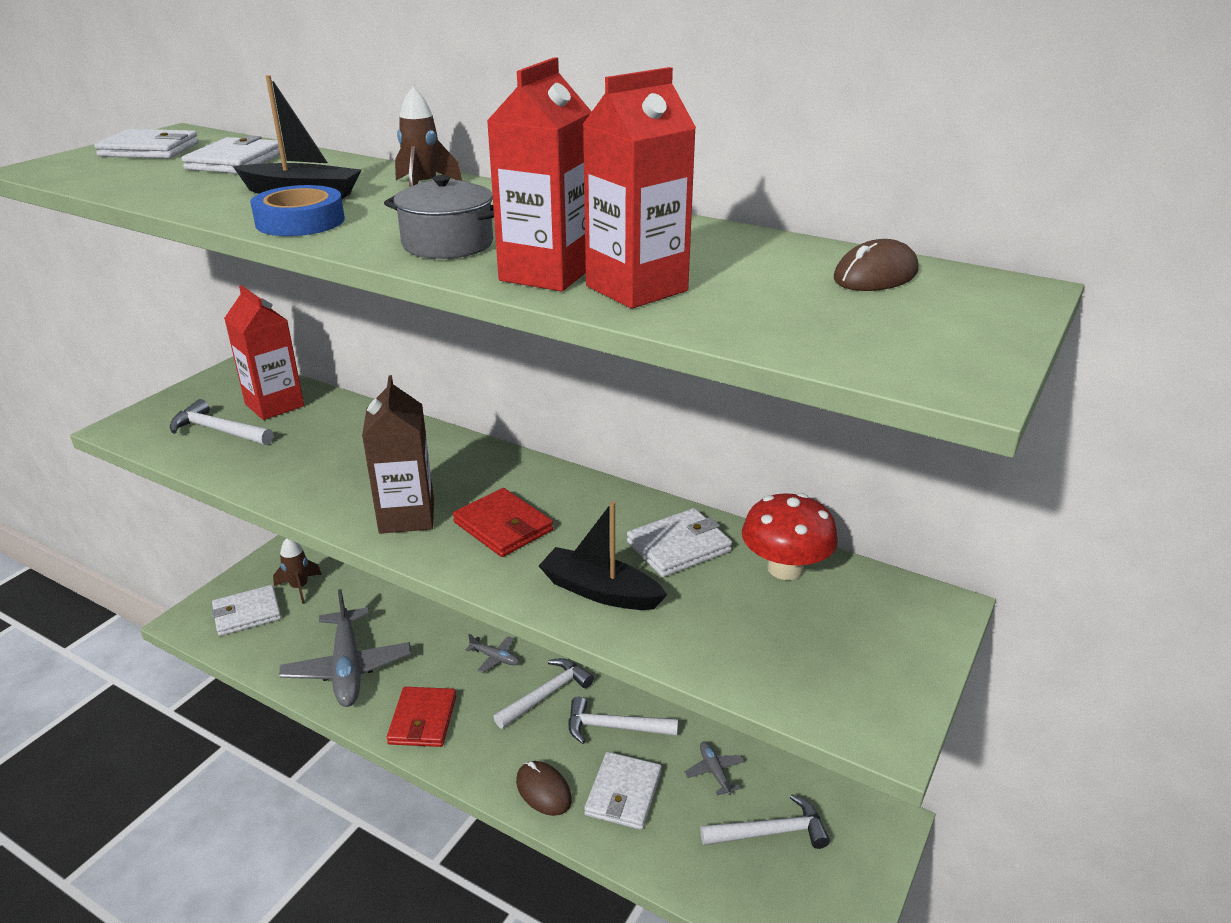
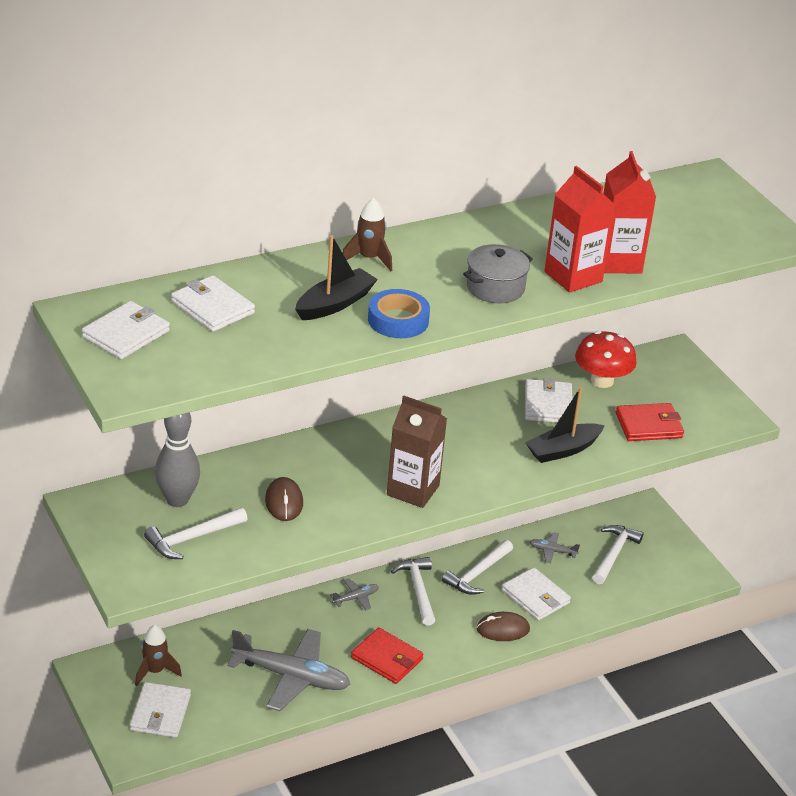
camera: 60 degrees left, 5 degrees up
(274, 405) = (177, 500): red carton -> grey bowling pin
(503, 526) = (463, 457): red wallet -> red wallet (648, 425)
(875, 275) = (663, 197): brown mouse -> brown mouse (284, 502)

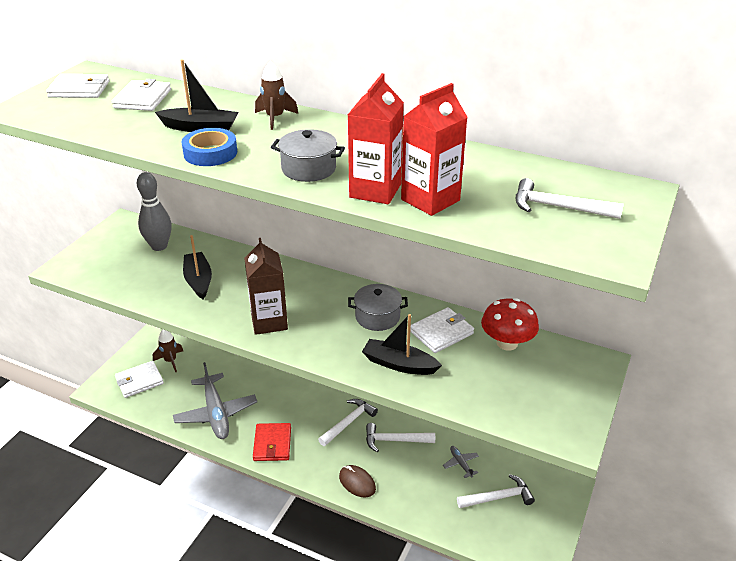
camera: 55 degrees right, 0 degrees up
(192, 538) = (128, 267): white hammer -> white hammer (558, 207)
(284, 502) = (198, 280): brown mouse -> black boat
(355, 598) = (311, 400): grey plane -> none
(483, 426) = (377, 317): none -> grey pot
(535, 597) = (406, 481): white wallet -> none
(648, 425) = (488, 392): red wallet -> none

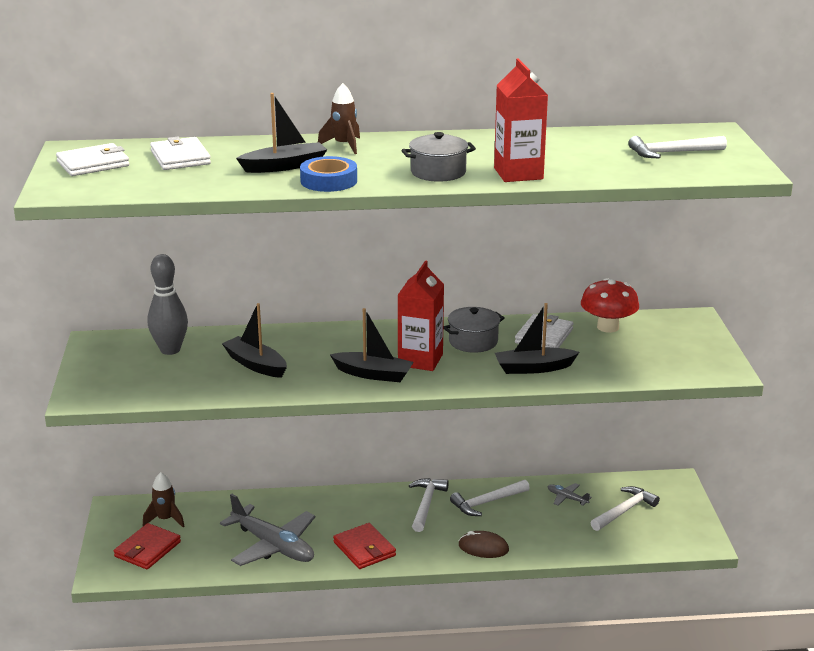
camera: 30 degrees left, 10 degrees down
(139, 381) = (147, 549): white wallet -> red wallet
(269, 322) = (373, 374): brown carton -> black boat
(430, 200) = (571, 169): red carton -> red carton (420, 360)

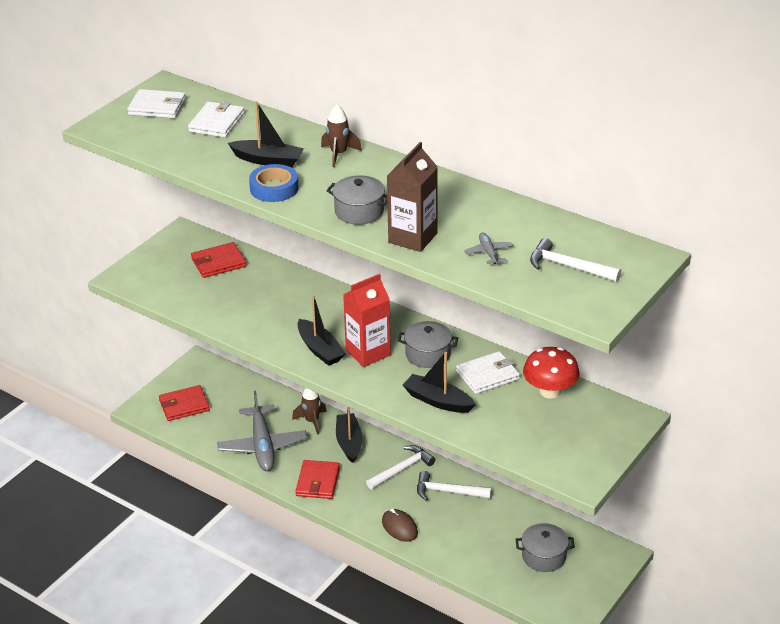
camera: 40 degrees right, 10 degrees up
(165, 519) = (219, 387): brown rocket -> brown rocket (312, 421)
(170, 350) = (218, 263): grey bowling pin -> red wallet
(256, 365) = (255, 302): black boat -> black boat (349, 443)
(518, 173) = (412, 238): red carton -> brown carton
(567, 498) = (513, 521): grey plane -> grey plane (488, 253)
(624, 510) = (544, 556): white hammer -> grey pot

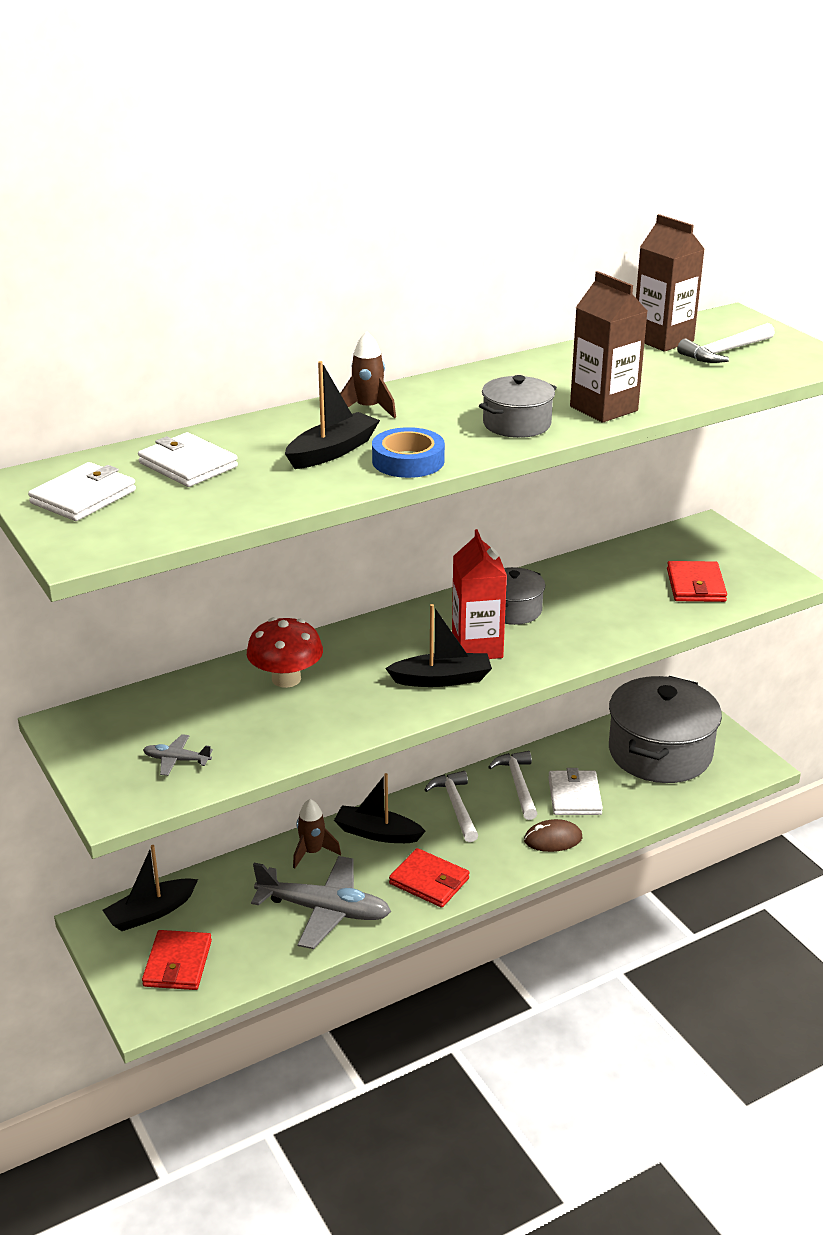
camera: 65 degrees left, 5 degrees down
(218, 263) = (173, 711): red wallet -> red wallet (695, 585)
(438, 401) = (603, 626): black boat -> black boat (151, 912)
(448, 492) = (518, 784): white hammer -> white hammer turned 135 degrees clockwise
(487, 375) = (579, 584): white wallet -> white wallet (574, 796)
(488, 253) = (667, 379): grey plane -> grey plane (176, 760)
(544, 556) = (660, 752): grey pot -> grey pot, size x2.01
(550, 391) = (633, 557): red mushroom -> red mushroom (286, 679)
(566, 235) = (663, 340): none -> brown carton

